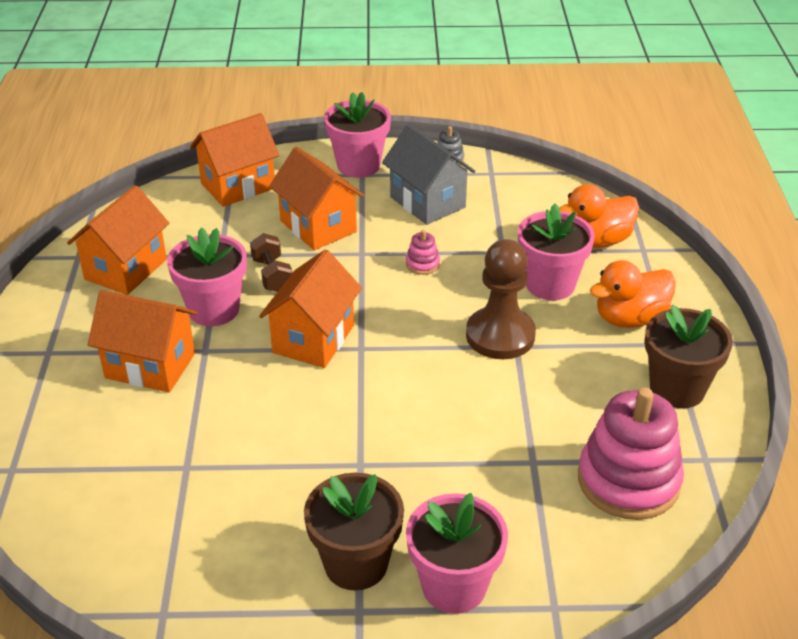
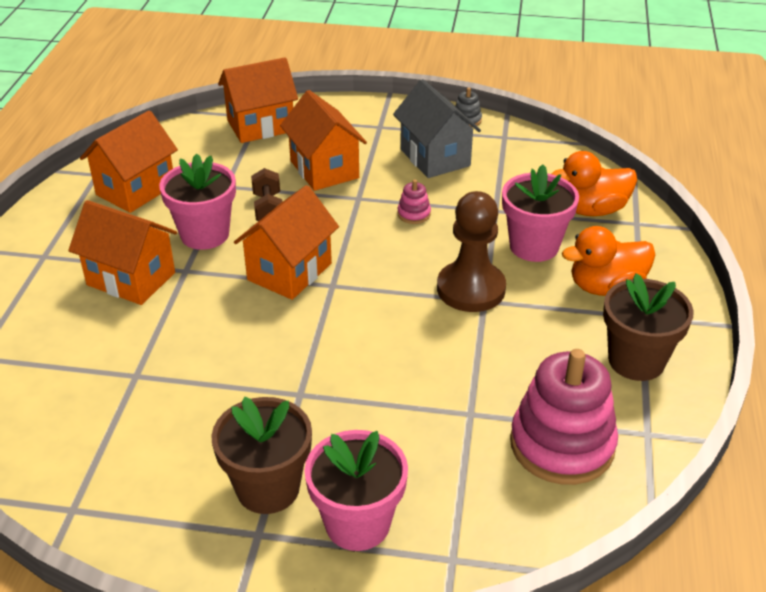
camera: 10 degrees right, 0 degrees up
(358, 165) = (378, 118): pink flower pot -> none

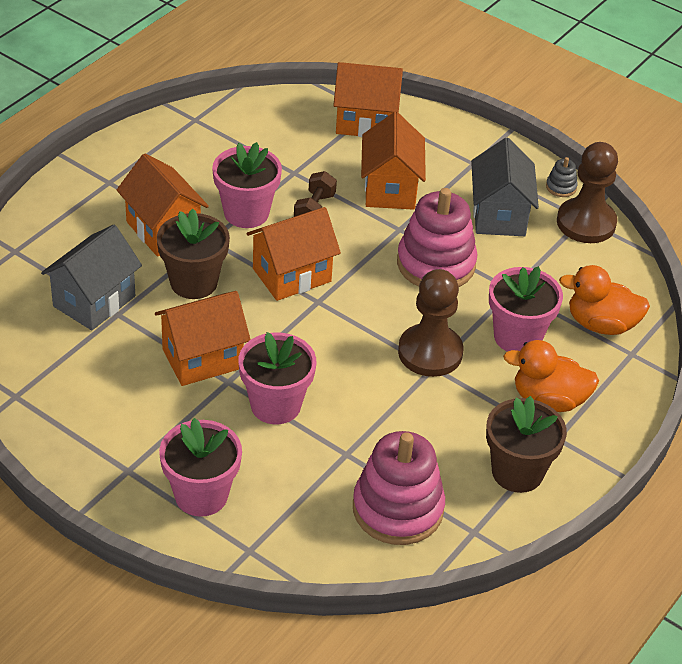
camera: 25 degrees right, 5 degrees up
(101, 373) = (94, 301): none -> grey house
(136, 190) = (217, 147): orange house -> orange house (202, 359)
(268, 488) = (156, 441): brown flower pot -> brown flower pot (194, 282)
(365, 397) = (275, 405): none -> pink flower pot
(414, 214) = (436, 264): pink stacking toy -> pink stacking toy, size x2.43
(510, 139) = (586, 223): none -> brown pawn

